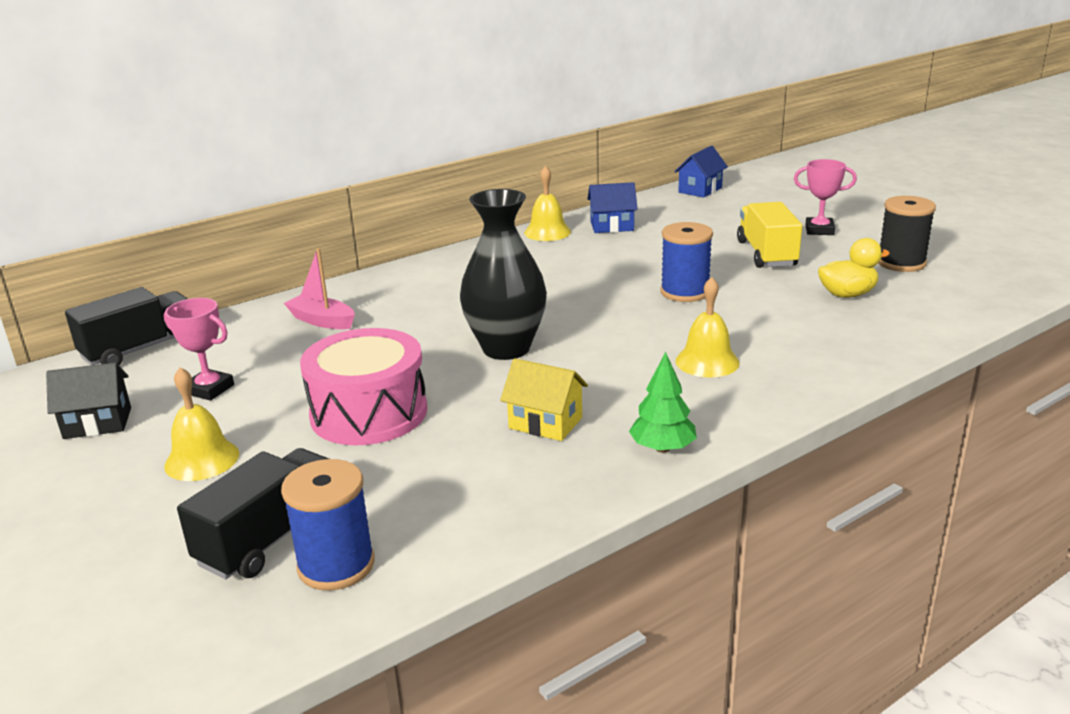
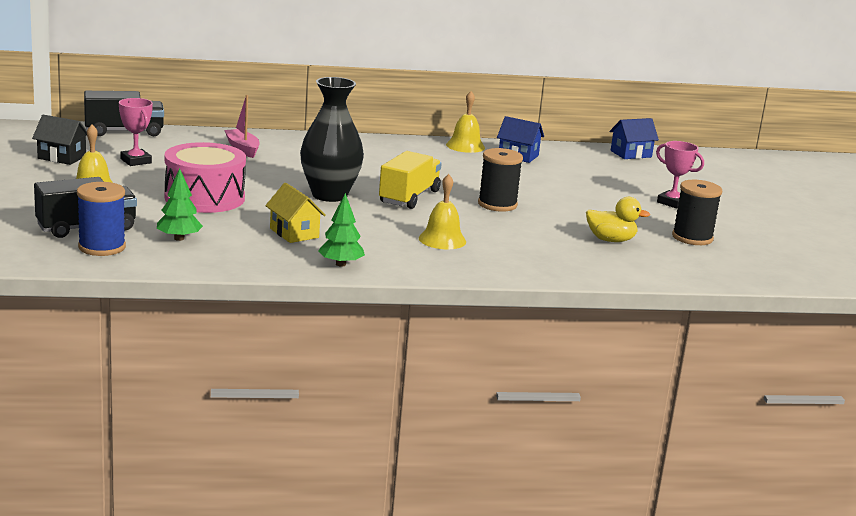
camera: 25 degrees right, 5 degrees down
(421, 497) = (179, 238): none -> green tree
(685, 292) = (497, 204): blue spool -> black spool
(766, 254) = (600, 203): yellow truck -> yellow truck (409, 197)

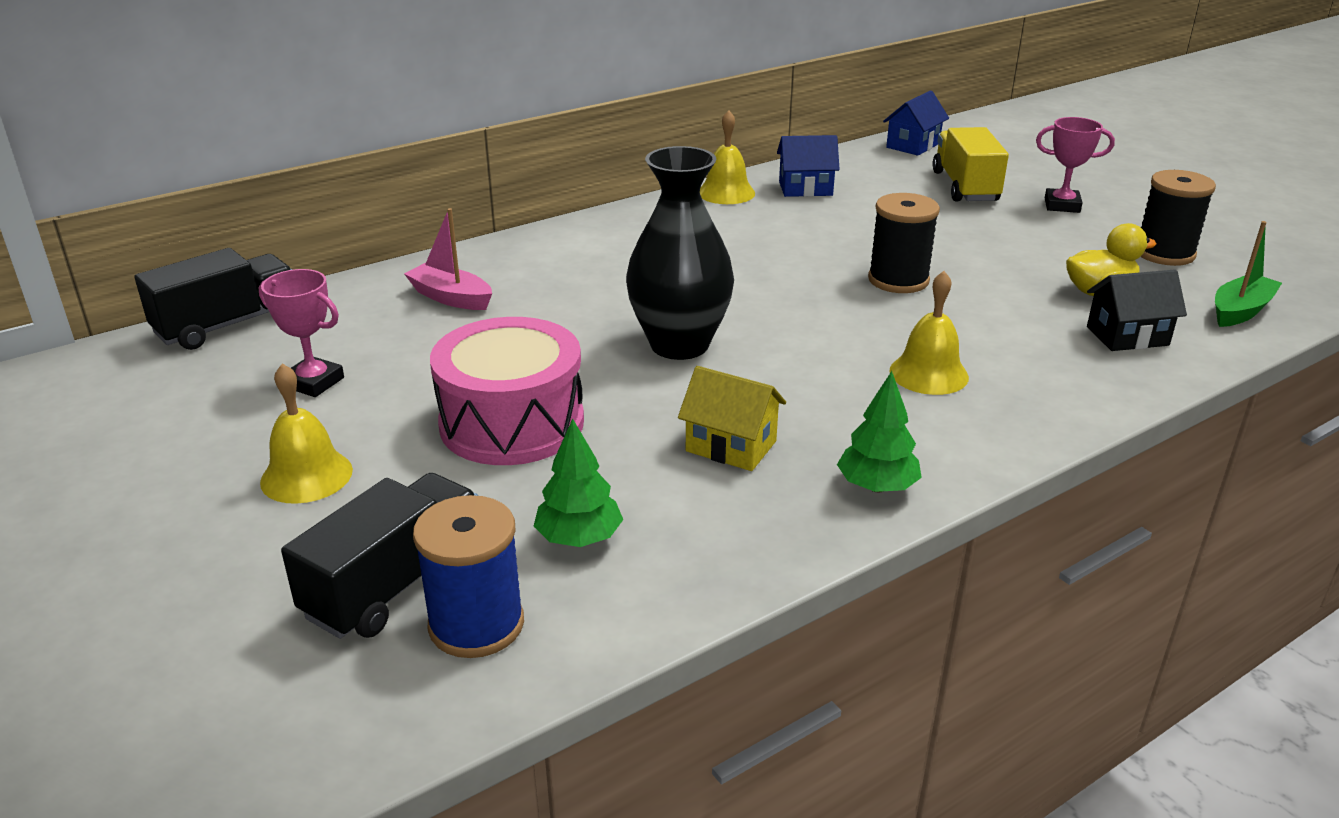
camera: 25 degrees left, 10 degrees up
(62, 157) = (176, 421): black house -> black house (1127, 336)
(409, 197) = (782, 308): yellow truck -> yellow truck (965, 187)
(684, 270) = (1240, 311): none -> green boat

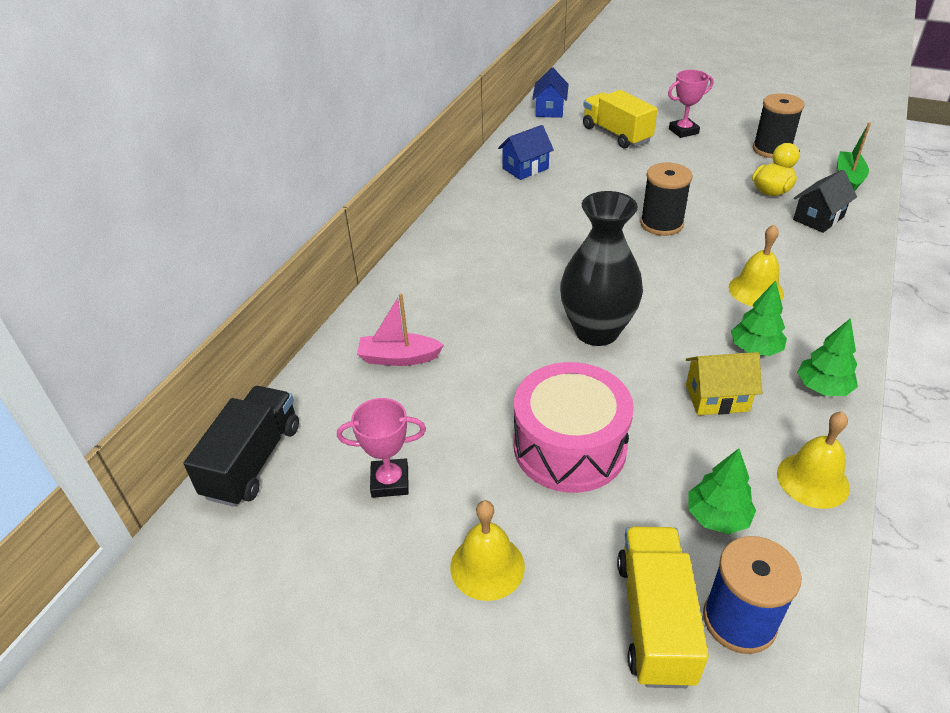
camera: 30 degrees left, 10 degrees up
(396, 583) = (655, 619): black truck -> yellow truck
(726, 193) = (479, 190): yellow bell -> yellow bell (813, 480)
(844, 423) = (755, 349): none -> green tree

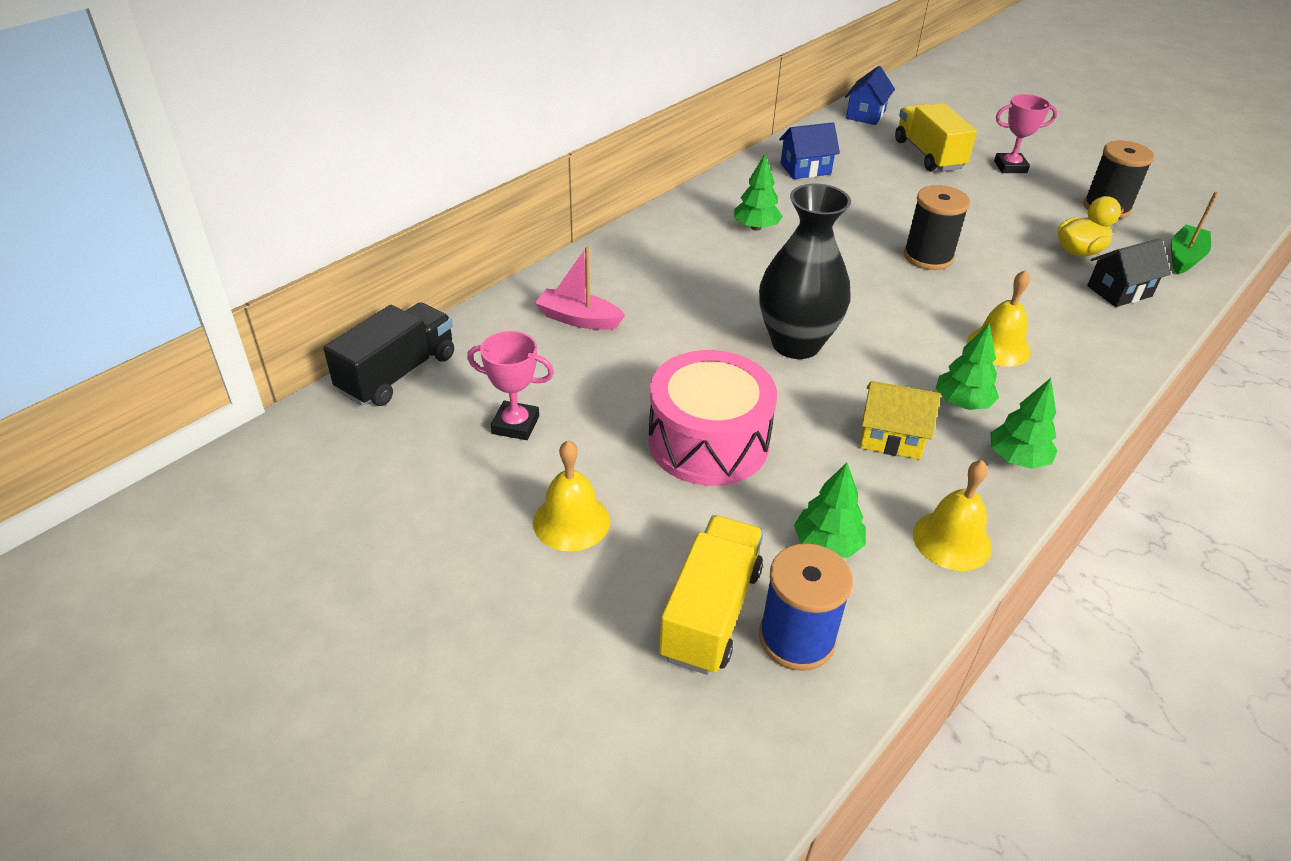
camera: 15 degrees right, 0 degrees up
(510, 231) = (756, 227): none -> green tree

